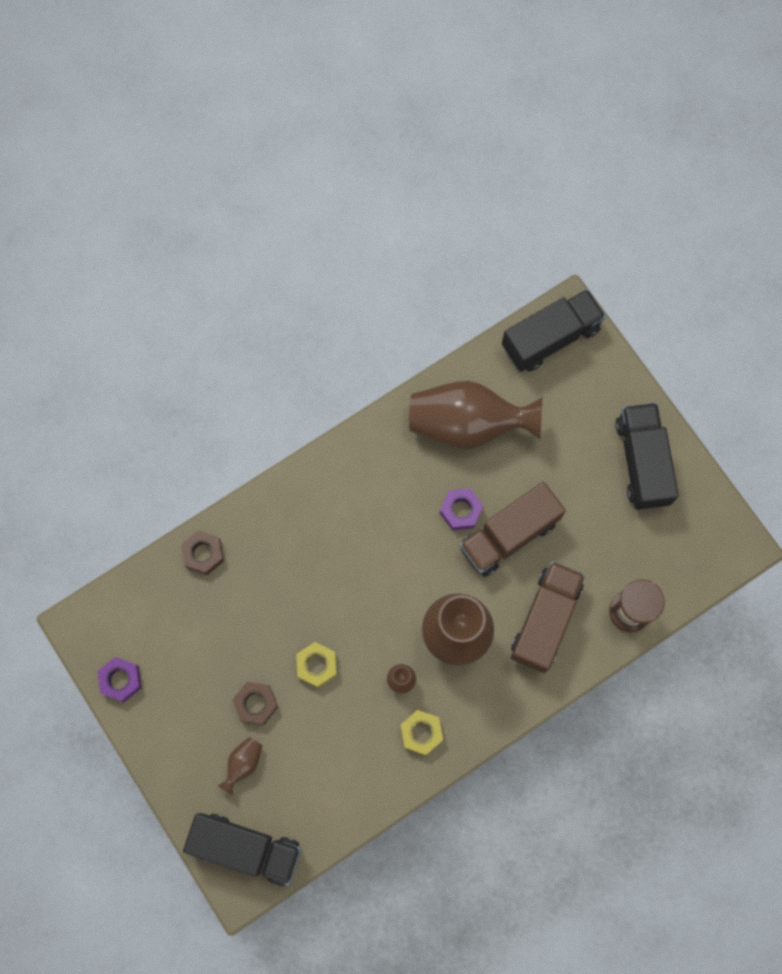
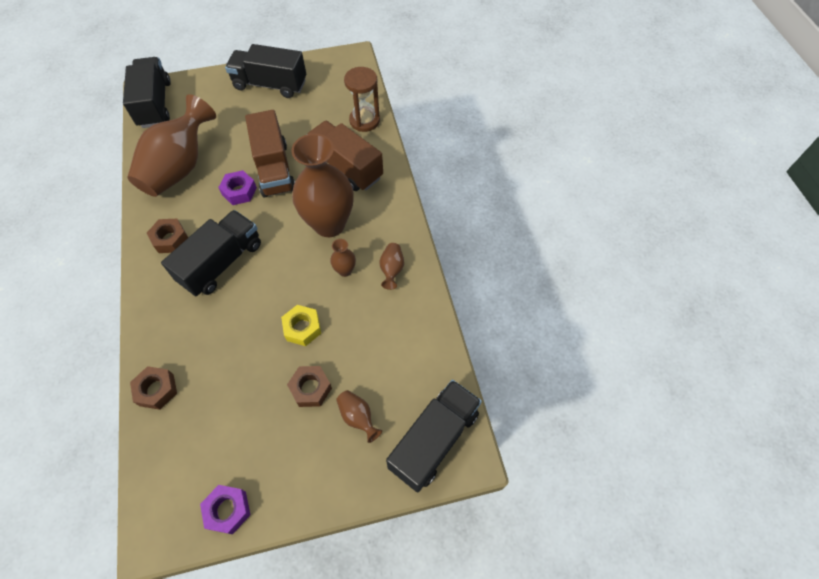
camera: 70 degrees left, 15 degrees down
(361, 541) = (221, 263): none -> black truck
(369, 469) = (170, 239): none -> brown nut
(421, 733) = (392, 270): yellow nut -> brown vase

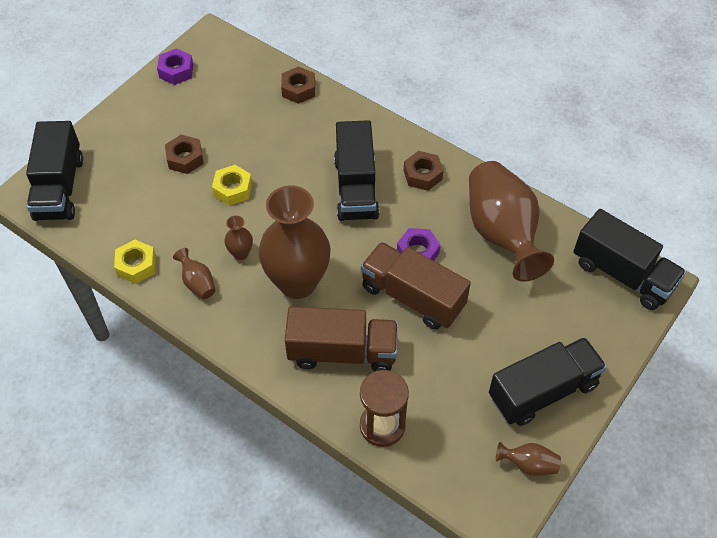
camera: 140 degrees right, 5 degrees down
(358, 417) = (131, 165): brown vase -> brown vase (528, 464)
(423, 314) = (136, 265): none -> yellow nut

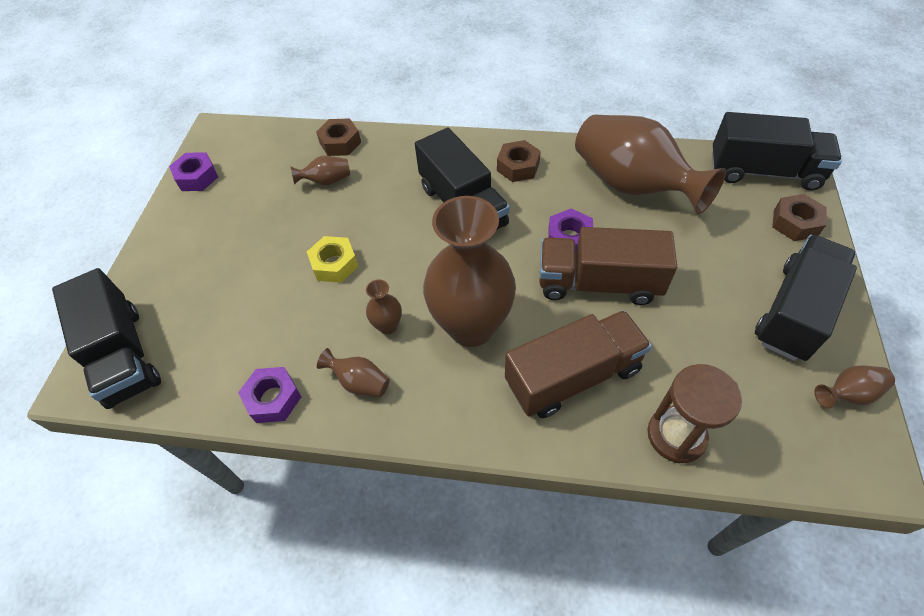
camera: 25 degrees left, 0 degrees up
(136, 265) = (273, 399): yellow nut -> purple nut
(185, 158) = (260, 257): brown nut -> brown nut (795, 223)
(268, 118) = (326, 181): none -> brown vase

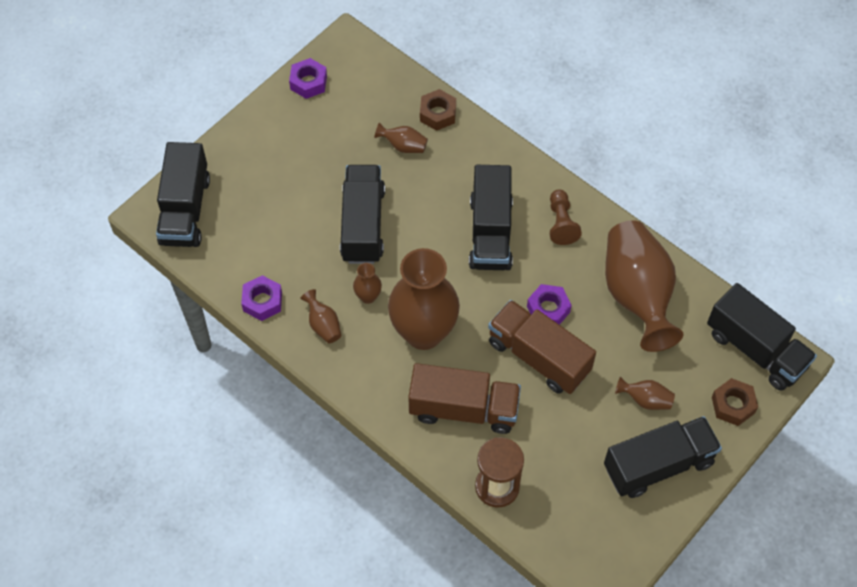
camera: 30 degrees right, 5 degrees up
(334, 264) = (363, 225): yellow nut -> black truck
(518, 167) = (561, 223): brown nut -> brown pawn
(848, 394) = (635, 536): brown vase -> brown vase (645, 400)

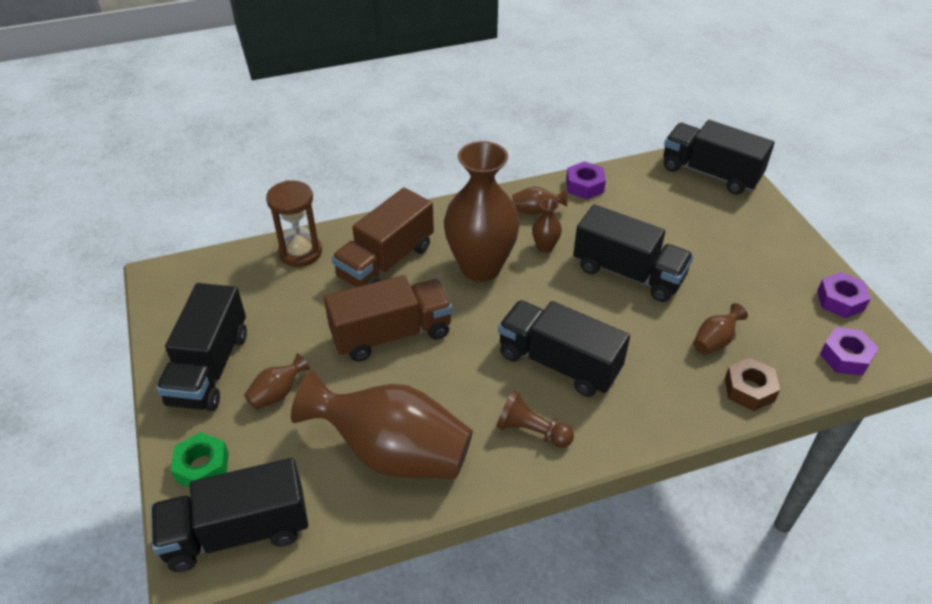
camera: 120 degrees right, 15 degrees down
(548, 309) = (436, 367): purple nut -> purple nut (845, 357)
(733, 405) = (202, 467): brown nut -> green nut

